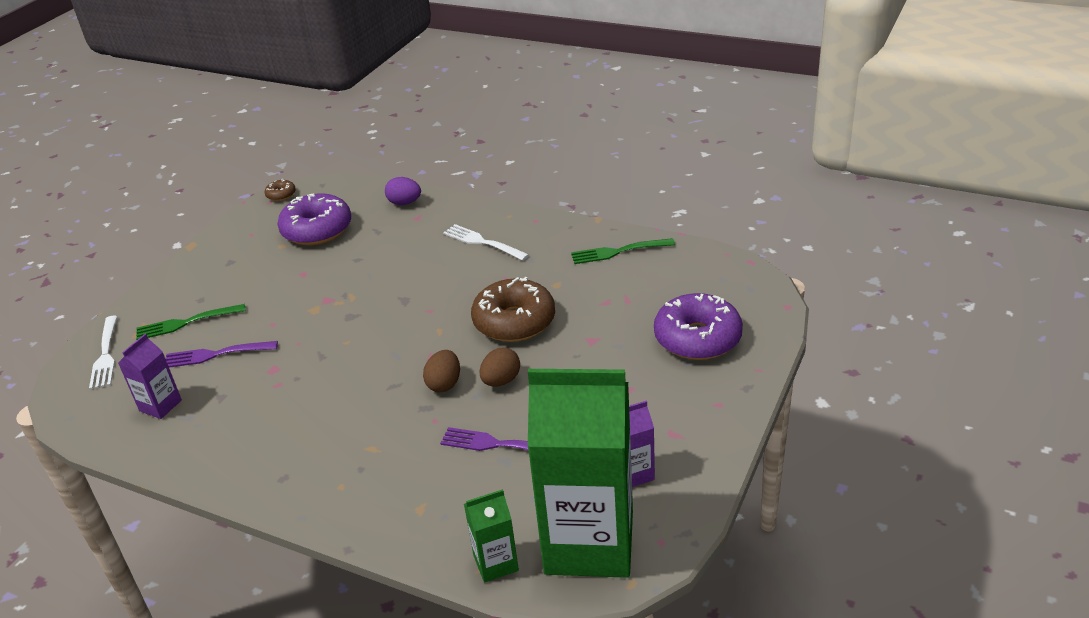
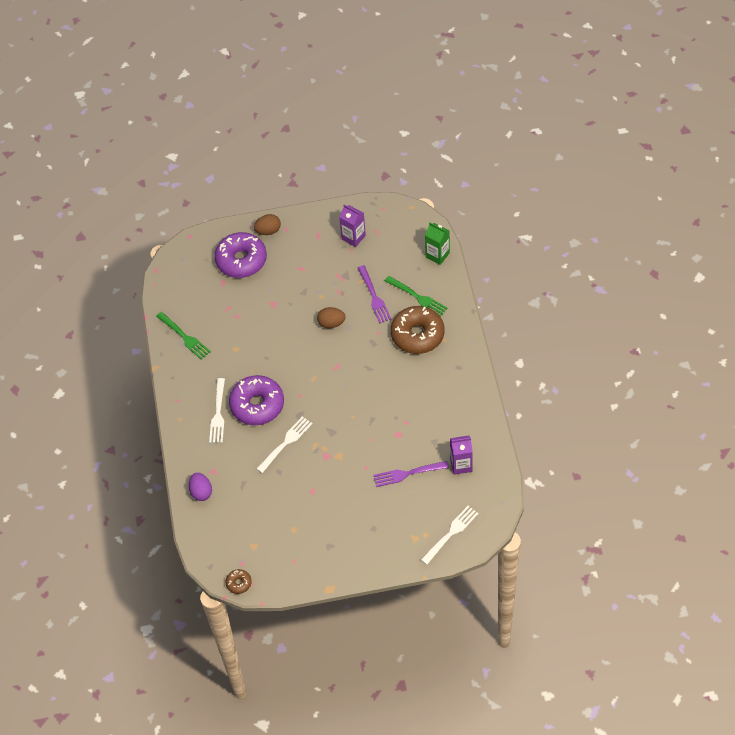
camera: 125 degrees left, 20 degrees up
(187, 322) = (396, 515): green fork -> green fork (417, 297)
(217, 354) = (408, 473): purple fork -> purple fork turned 120 degrees clockwise
(317, 230) = (264, 522): purple donut -> purple donut (257, 405)
(383, 276) = (285, 443): none -> white fork
(444, 384) = (351, 346): brown egg -> brown egg (268, 231)
(514, 321) = (282, 348): brown donut -> brown donut (417, 335)
(589, 542) = (402, 231): green carton -> none

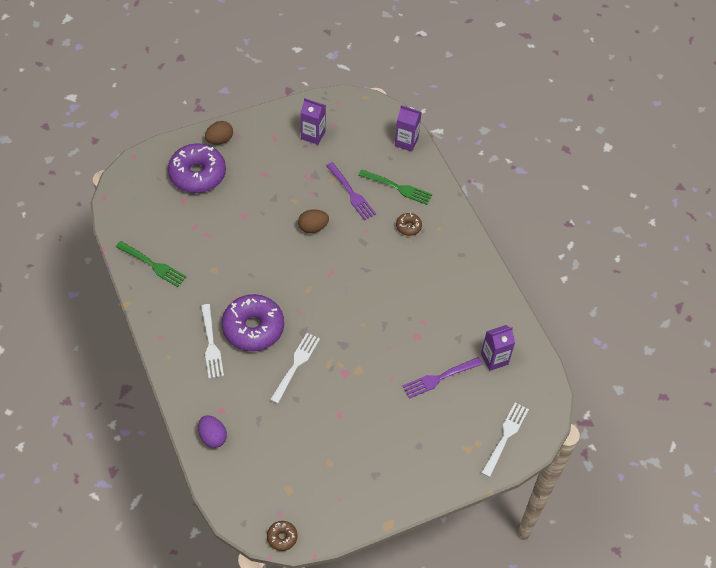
camera: 20 degrees left, 0 degrees up
(417, 335) = (408, 227): brown donut -> brown donut, size x0.45
(437, 255) = (406, 142): green carton -> purple carton

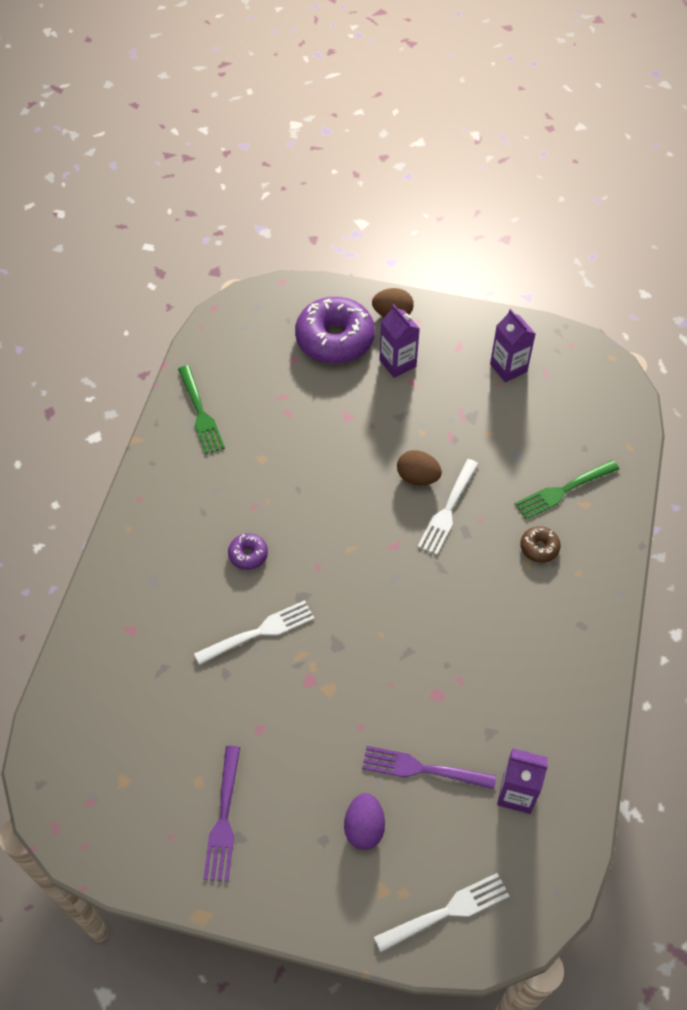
camera: 40 degrees right, 0 degrees up
(211, 344) = (186, 542): white fork -> white fork (448, 509)
(213, 437) = (95, 654): purple egg -> purple egg (364, 827)
(253, 328) = (248, 555): purple donut -> purple donut, size x0.45
(282, 537) = (66, 835): brown donut -> none
(351, 193) = (499, 463): purple fork -> purple fork (223, 817)
(397, 187) = (564, 490): green fork -> green fork turned 90 degrees clockwise
(406, 142) = (622, 440): purple carton -> purple carton (397, 363)

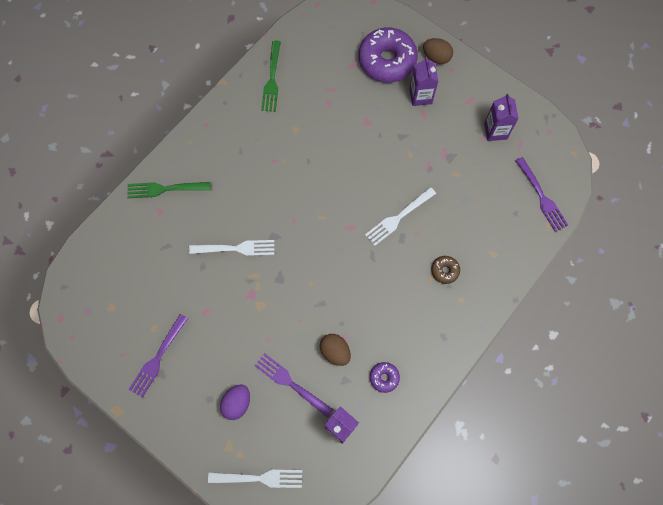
camera: 25 degrees right, 15 degrees up
(248, 555) = (254, 193): purple donut -> purple donut (384, 378)
(417, 478) = (390, 186): brown egg -> brown egg (335, 352)
(564, 490) = (484, 237): green fork -> green fork (165, 189)
(602, 418) = (541, 196): none -> purple fork

